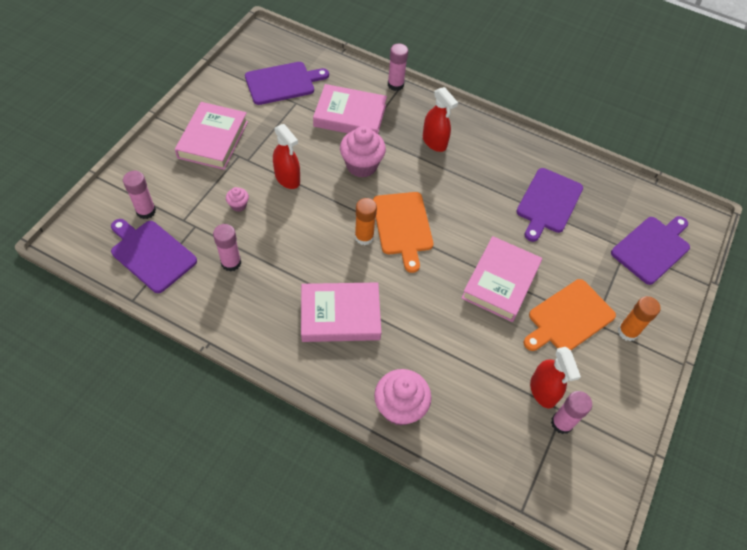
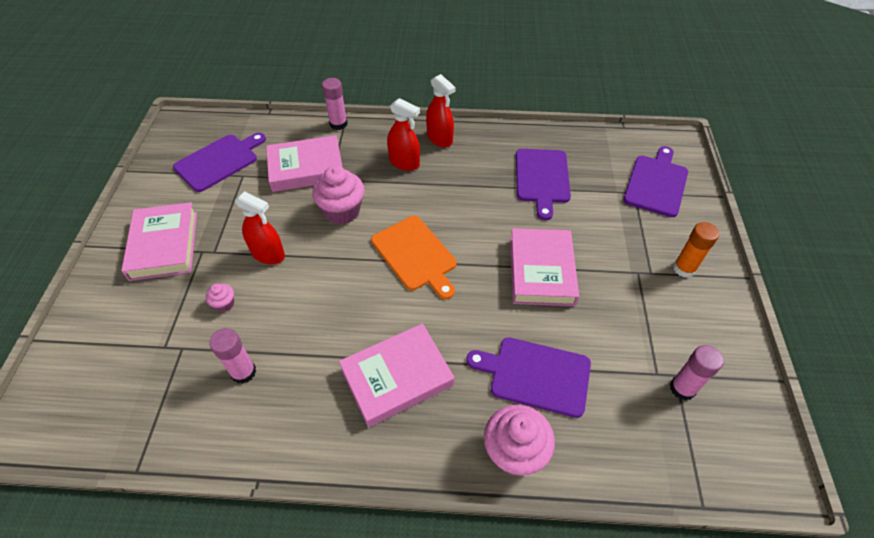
camera: 20 degrees left, 5 degrees down
(146, 211) = (112, 355): pink glue stick -> none
(151, 254) = (139, 403): purple cutting board -> purple cutting board (535, 375)
(364, 237) = (381, 282): orange glue stick -> none
(543, 391) = (645, 363): red spray bottle -> red spray bottle (440, 139)
(568, 318) = (624, 278): orange cutting board -> none

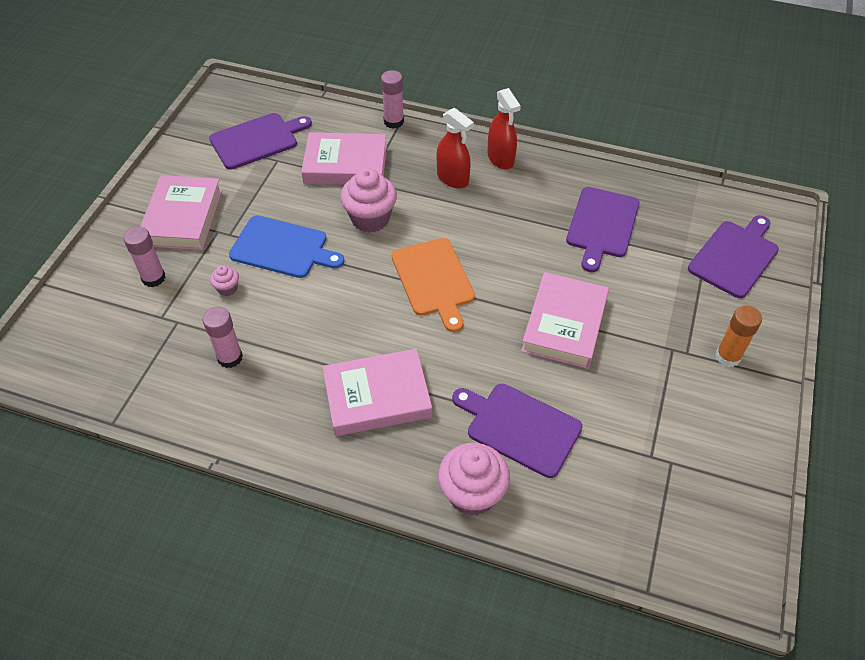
camera: 15 degrees right, 0 degrees up
(268, 254) = (282, 248): red spray bottle -> blue cutting board
(682, 388) = (673, 477): pink glue stick -> pink glue stick (153, 278)

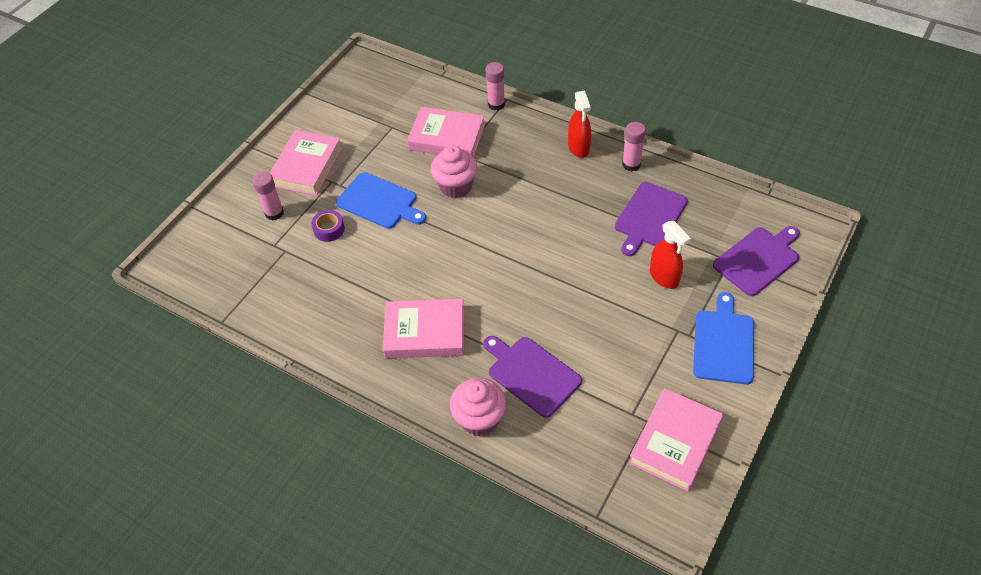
camera: 15 degrees right, 0 degrees up
(227, 288) = (329, 229): pink cupcake -> purple tape
(230, 357) = (319, 284): pink glue stick -> pink glue stick (631, 164)
(257, 140) = (379, 108): purple cutting board -> none
(434, 280) = (494, 245): orange cutting board -> none
(453, 178) = (533, 160): red spray bottle -> red spray bottle (664, 277)
(564, 324) = (592, 297): pink book -> pink book (675, 442)
(728, 356) = (723, 343): orange glue stick -> blue cutting board

